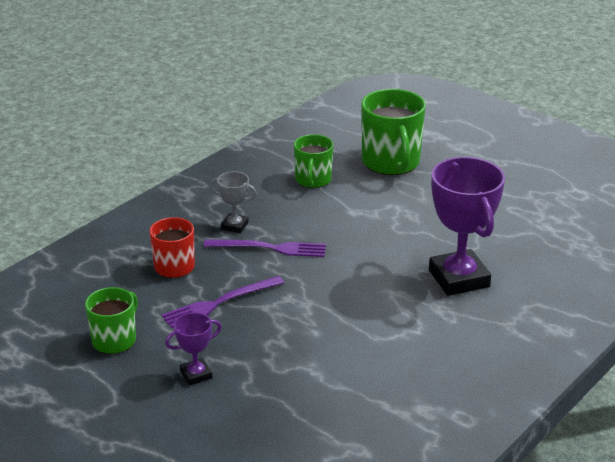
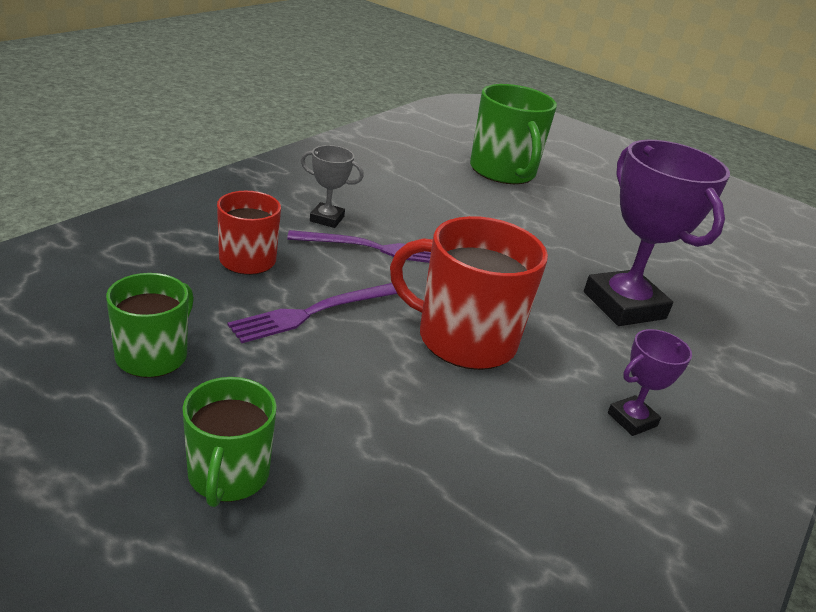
camera: 10 degrees left, 0 degrees up
(196, 374) = (282, 419): purple trophy -> purple trophy (632, 419)
(313, 180) = (417, 179): green mug -> green mug (228, 475)
(325, 314) = (464, 339): none -> red mug

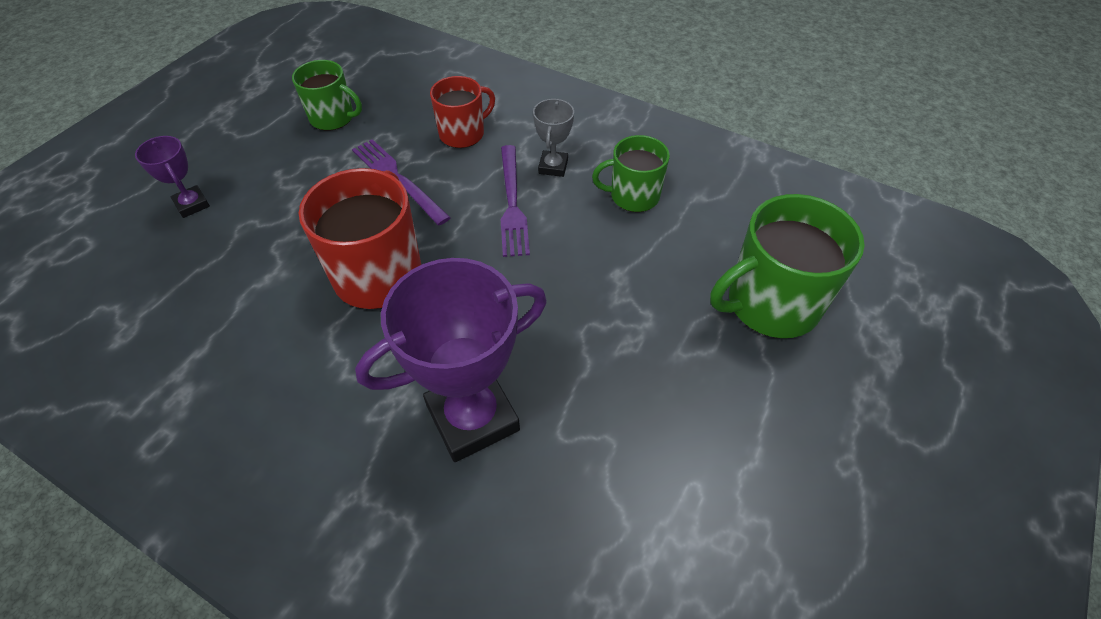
camera: 90 degrees right, 20 degrees up
(228, 475) = (224, 169): green mug -> green mug (633, 196)
(632, 419) = (274, 399): purple trophy -> purple trophy (192, 204)

